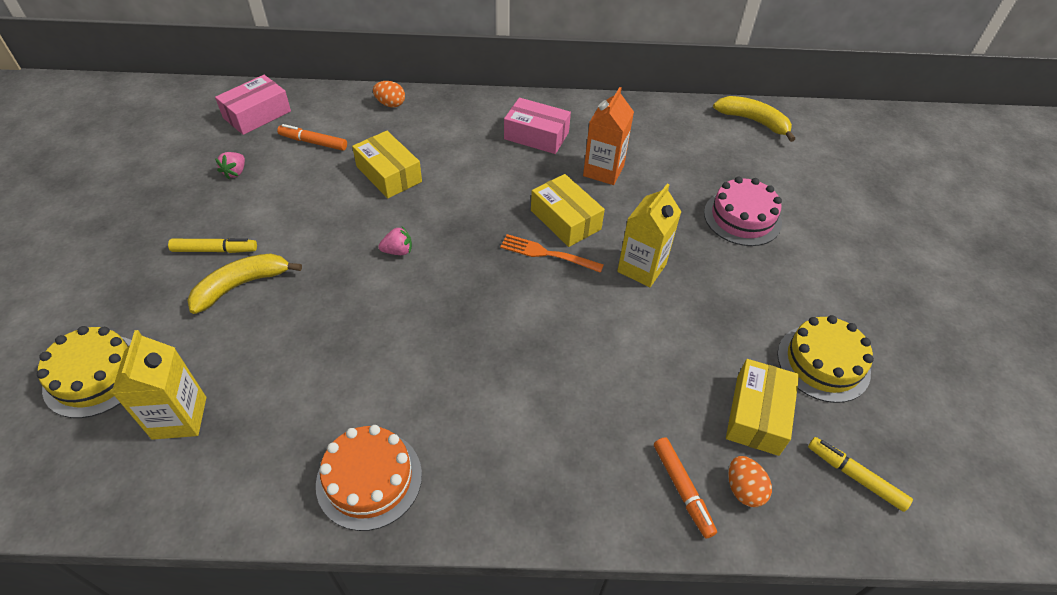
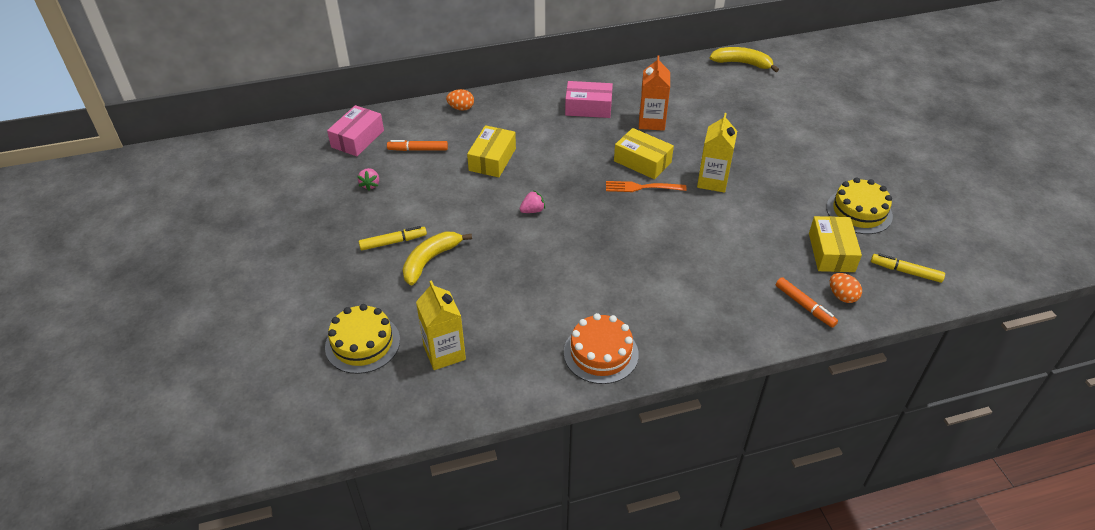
camera: 15 degrees left, 5 degrees down
(389, 174) = (492, 159): yellow box -> yellow box turned 75 degrees clockwise
(742, 218) = (765, 132): pink cake -> none

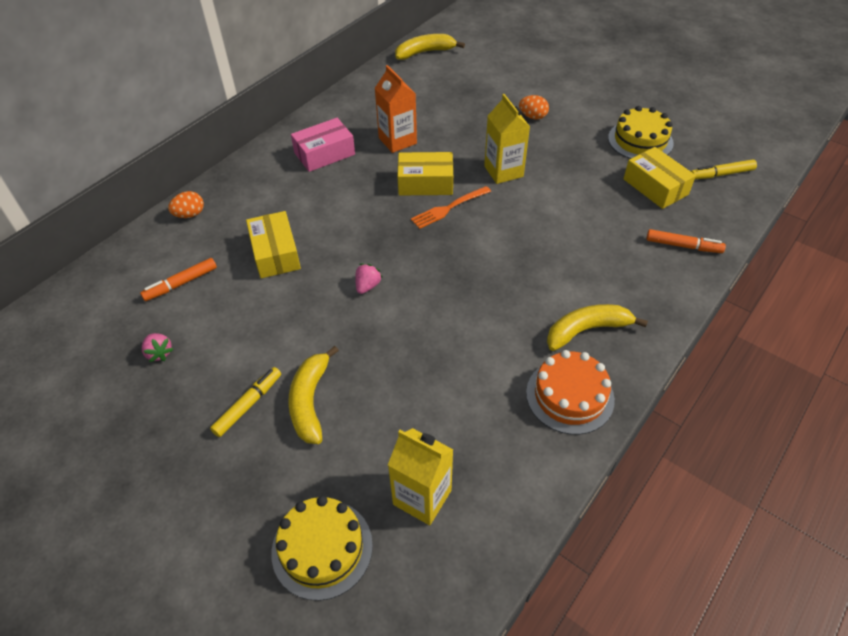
camera: 35 degrees left, 5 degrees up
(357, 139) = (94, 307): pink box -> none
(659, 320) = (587, 330): none -> yellow banana
(842, 296) = (700, 221): orange egg -> orange egg (532, 116)

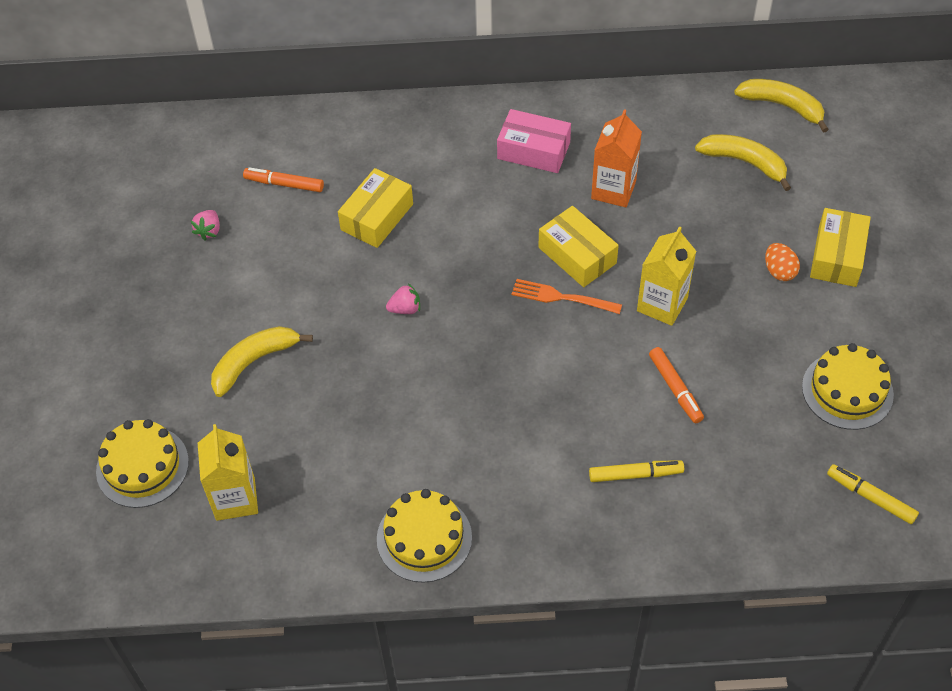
camera: 50 degrees right, 5 degrees up
(190, 214) = (360, 123): orange egg -> none
(248, 405) = (215, 325): yellow marker -> yellow marker (635, 474)
(569, 396) = (424, 538): orange cake -> yellow cake
(587, 330) = (513, 506): yellow banana -> yellow banana (745, 163)
(655, 187) = (781, 448): yellow box -> yellow box (837, 256)
(683, 246) = (710, 522): orange marker -> orange marker (675, 389)

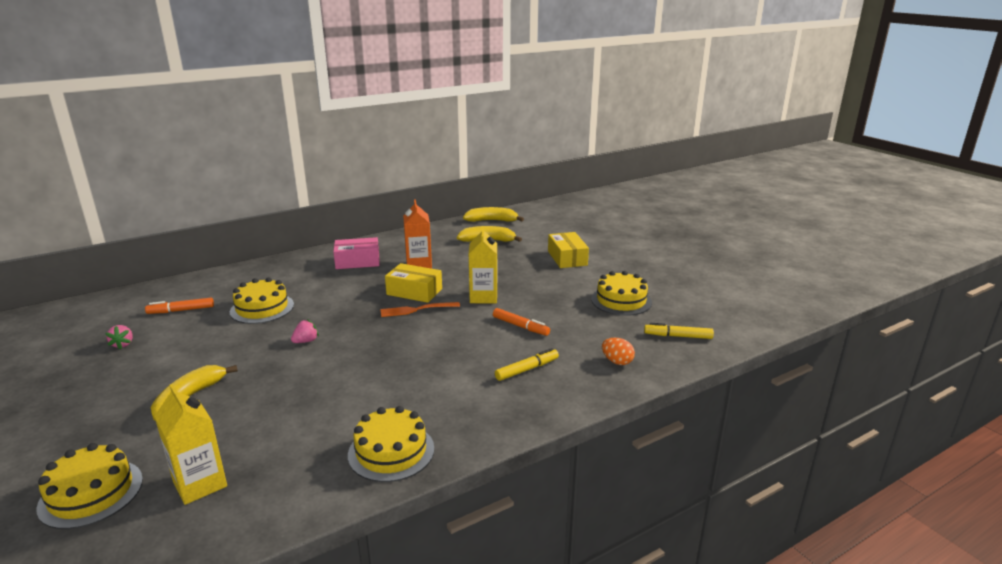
camera: 30 degrees left, 30 degrees down
(377, 217) = (262, 308): yellow box -> yellow cake
(779, 271) = (541, 270): orange egg -> orange egg (617, 362)

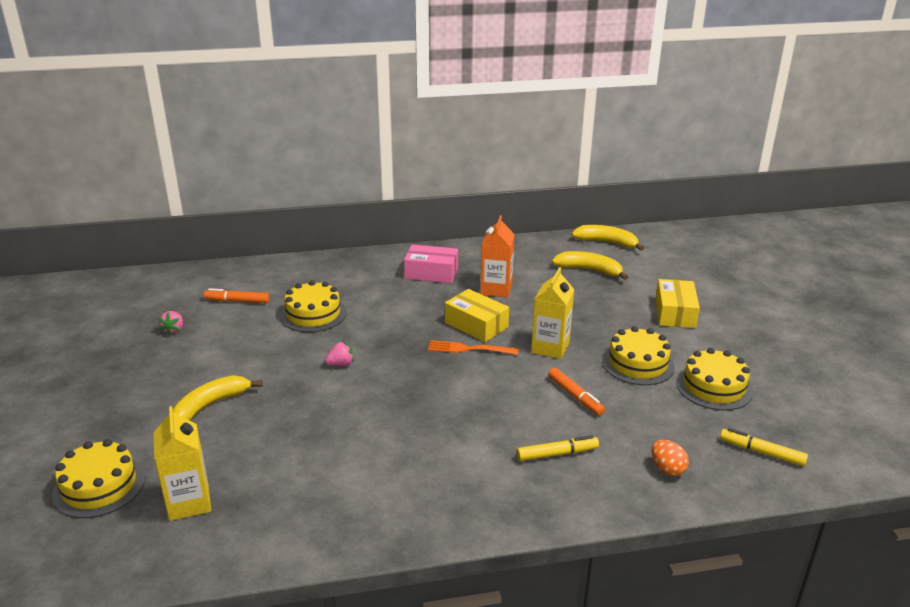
camera: 20 degrees right, 5 degrees up
(391, 451) = (373, 516): yellow cake -> yellow cake (638, 363)

